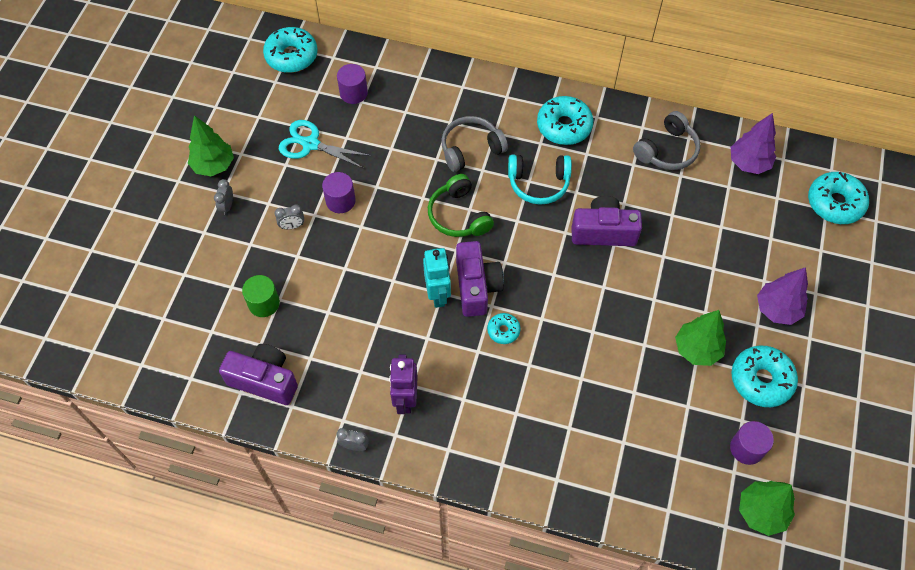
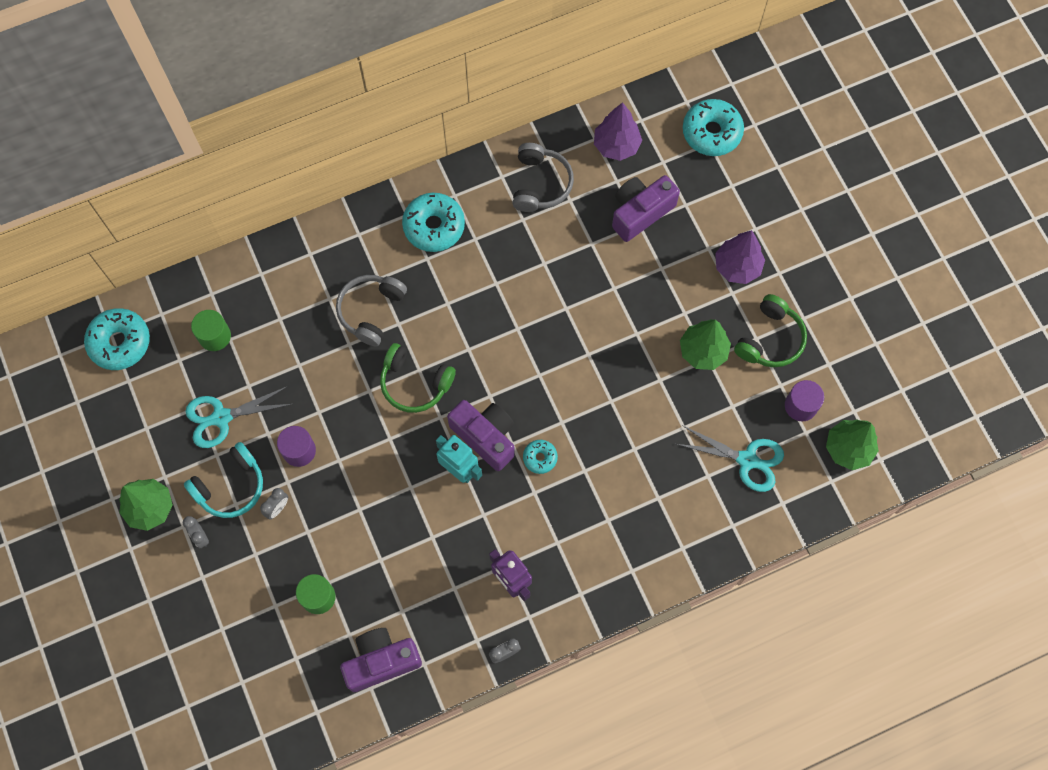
camera: 40 degrees left, 10 degrees up
(353, 93) = (214, 336): purple cylinder -> green cylinder
(538, 183) = (457, 299): turquoise headphones -> turquoise headphones (230, 486)
(603, 232) = (548, 303): purple camera -> purple camera (640, 212)
(666, 455) = (747, 460): none -> turquoise scissors
(761, 380) = (770, 339): turquoise donut -> green headphones

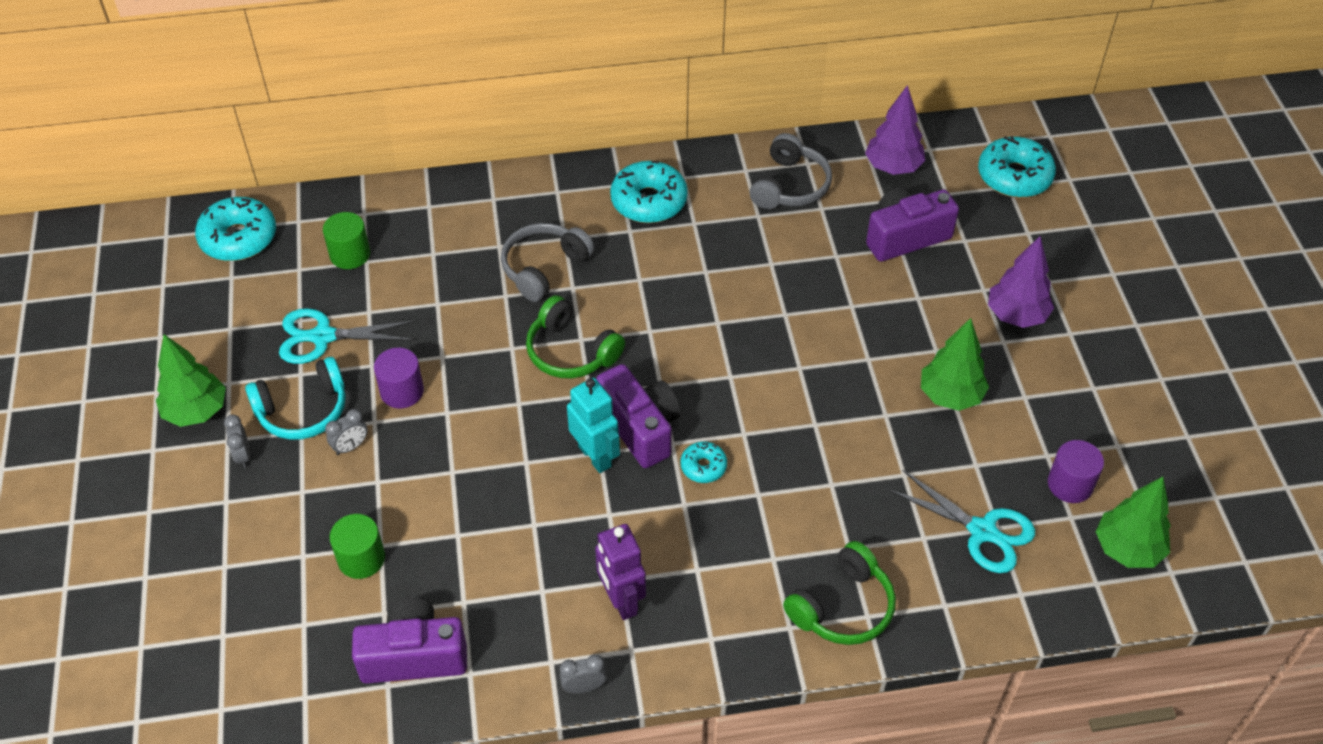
camera: 15 degrees right, 20 degrees down
(770, 339) = (1043, 401): green headphones -> green headphones (842, 607)

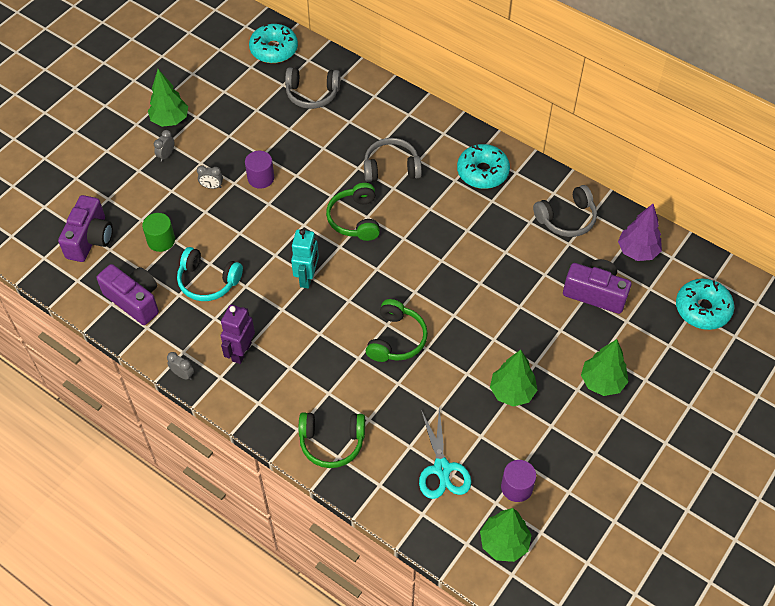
camera: 45 degrees right, 5 degrees up
(303, 410) = (211, 154): turquoise headphones -> turquoise headphones (208, 281)
(323, 337) = (257, 125): turquoise scissors -> none
(350, 254) = (312, 94): green cylinder -> grey headphones
(640, 428) = (343, 281): purple camera -> purple camera (90, 239)
(703, 466) = (349, 323): turquoise donut -> none
(772, 441) = (396, 339): none -> green headphones
(1016, 316) = (602, 382): purple tree -> green tree

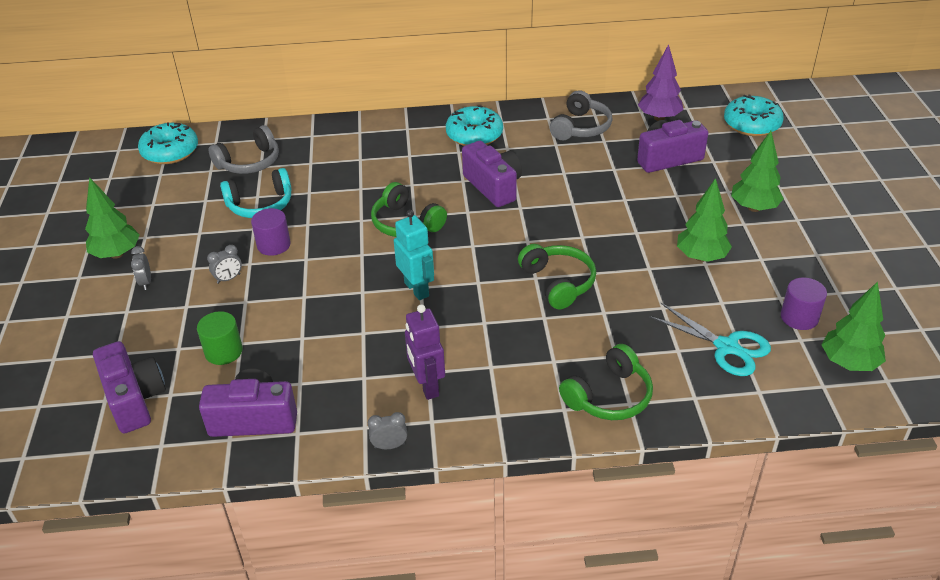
camera: 40 degrees left, 15 degrees down
(208, 281) = (318, 352): turquoise headphones -> turquoise headphones (260, 205)
(391, 168) = (392, 173): grey headphones -> none
(444, 229) = (493, 186): none -> purple camera

